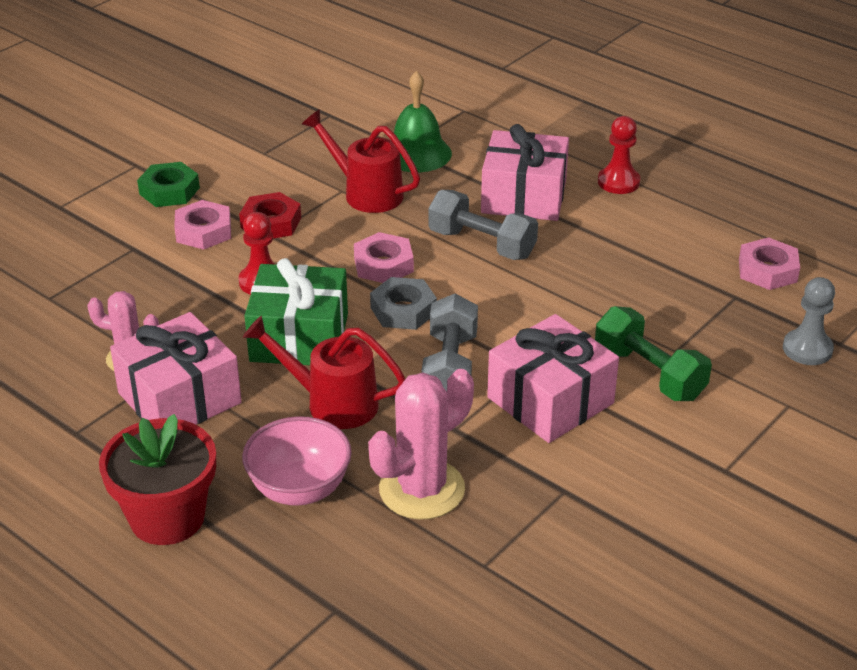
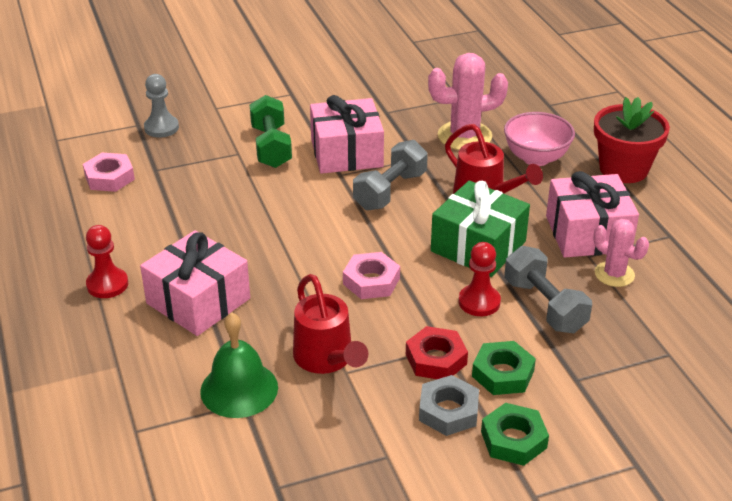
camera: 150 degrees left, 0 degrees up
(203, 231) = (502, 373): pink nut -> green nut
(403, 310) = (387, 239): grey nut -> grey nut (448, 411)
(482, 244) = (279, 270): grey dumbbell -> grey dumbbell (544, 306)

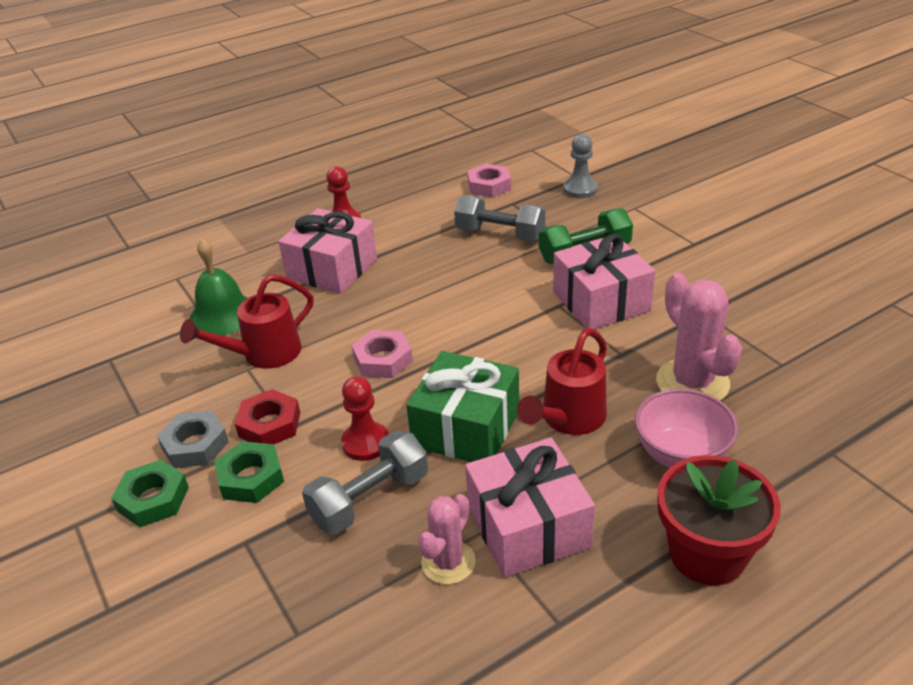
camera: 80 degrees right, 0 degrees up
(390, 191) = (544, 344): grey dumbbell -> grey dumbbell (500, 234)

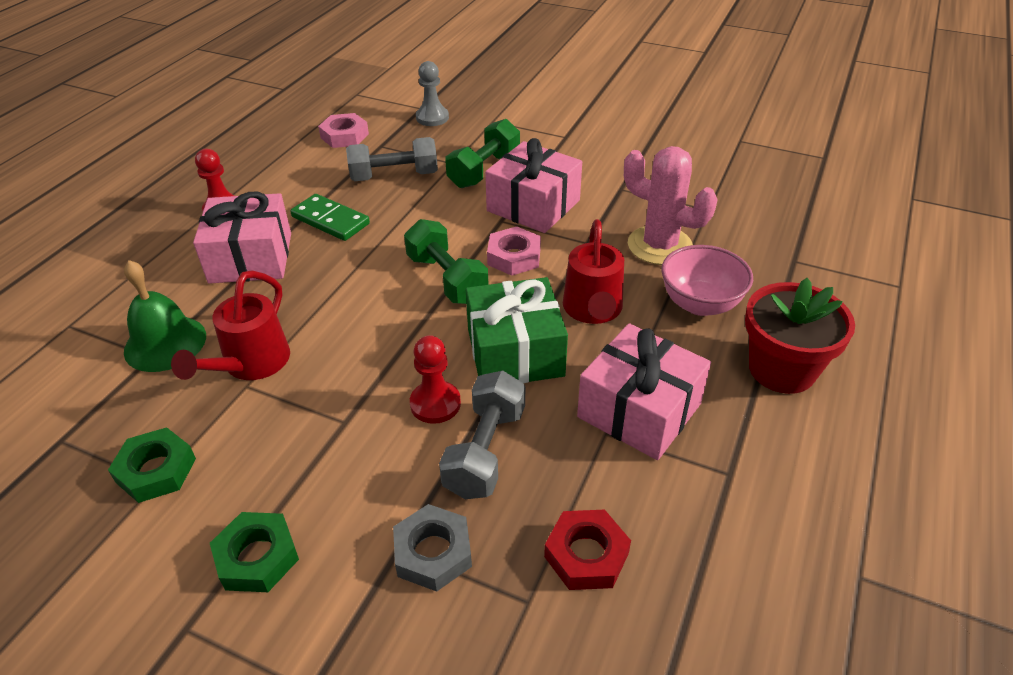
camera: 35 degrees left, 5 degrees up
(195, 445) = (256, 483): grey nut -> grey nut (433, 552)
(251, 478) = (348, 486): green nut -> green nut (156, 470)
(269, 424) = (321, 428): red nut -> red nut (586, 555)
(383, 360) = (383, 323): pink nut -> pink nut (514, 257)
(416, 257) = (330, 220): none -> green domino
(448, 562) = (602, 471): pink cactus -> none
(465, 341) = (447, 279): none -> green dumbbell

